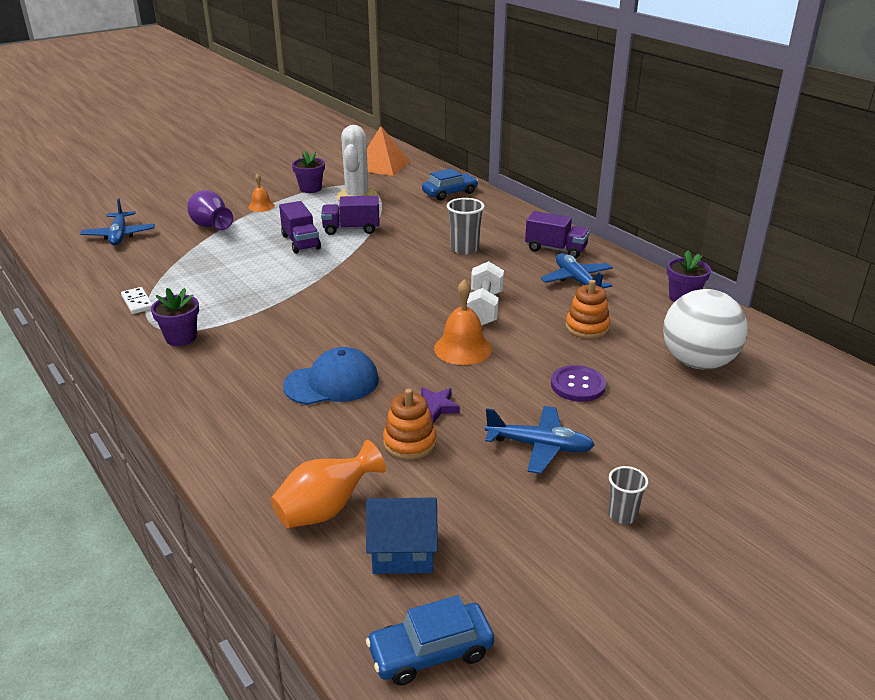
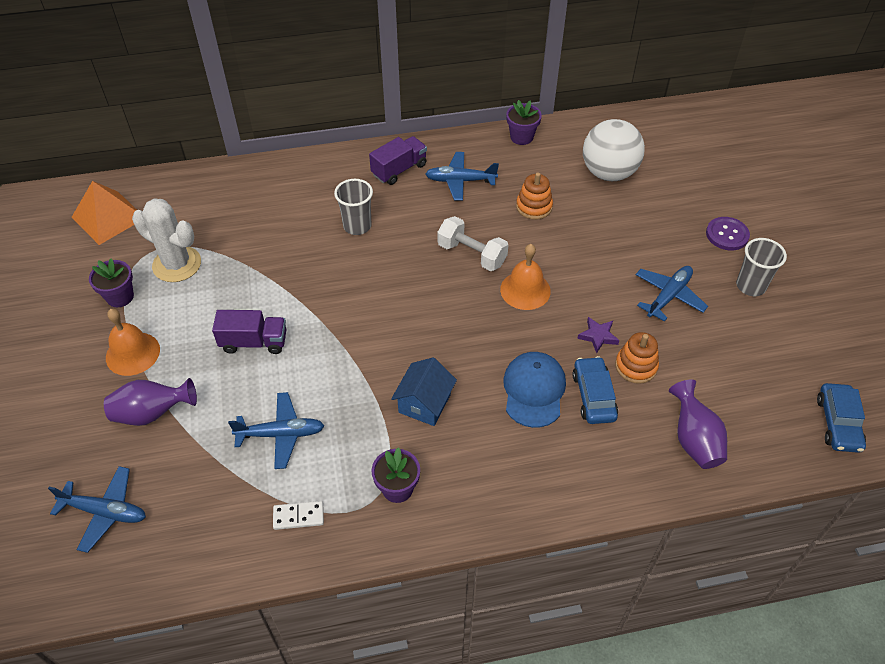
camera: 65 degrees left, 20 degrees up
(215, 275) = (281, 434): none -> blue plane
(261, 206) = (132, 353): orange bell -> orange bell, size x1.66
(326, 509) = (694, 439): orange vase -> purple vase
(351, 229) = (254, 293): purple truck -> none
(403, 552) = (750, 409): blue house -> blue house (424, 403)
(450, 193) = (228, 191): blue car -> blue car (593, 396)
(578, 385) = (607, 246): purple button -> purple button (727, 235)
(622, 515) = (750, 286): grey cup -> grey cup, size x1.56

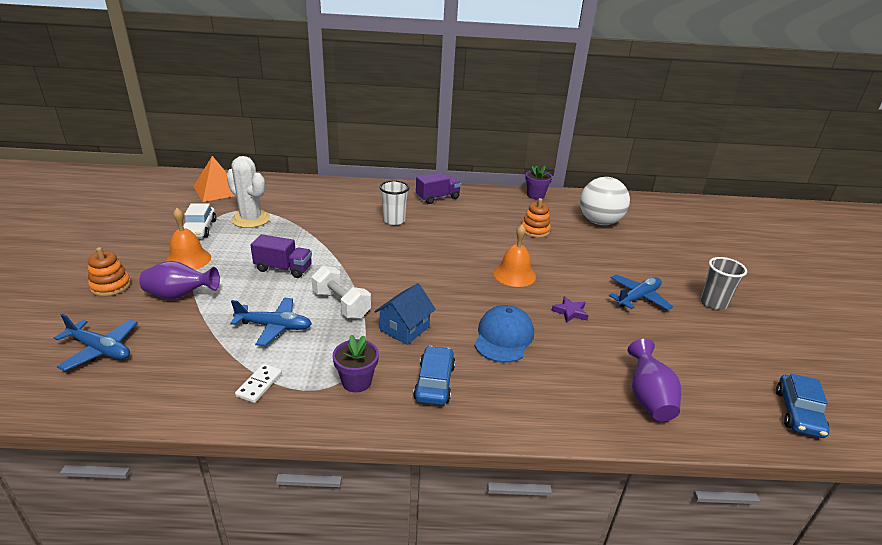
camera: 10 degrees right, 20 degrees down
(120, 297) = (199, 229): purple flower pot -> white car
(298, 516) = (259, 384): white domino -> white domino turned 75 degrees counterclockwise
(357, 226) = (394, 220): grey cup -> white cup
(460, 181) = (481, 209): blue plane -> none
(472, 254) = (477, 248): white dumbbell -> white dumbbell (341, 304)
(593, 396) = (557, 350): blue car -> blue car (434, 382)
(636, 366) = (600, 337): orange stacking toy -> orange stacking toy (111, 286)
(727, 235) = (694, 269): purple button -> none

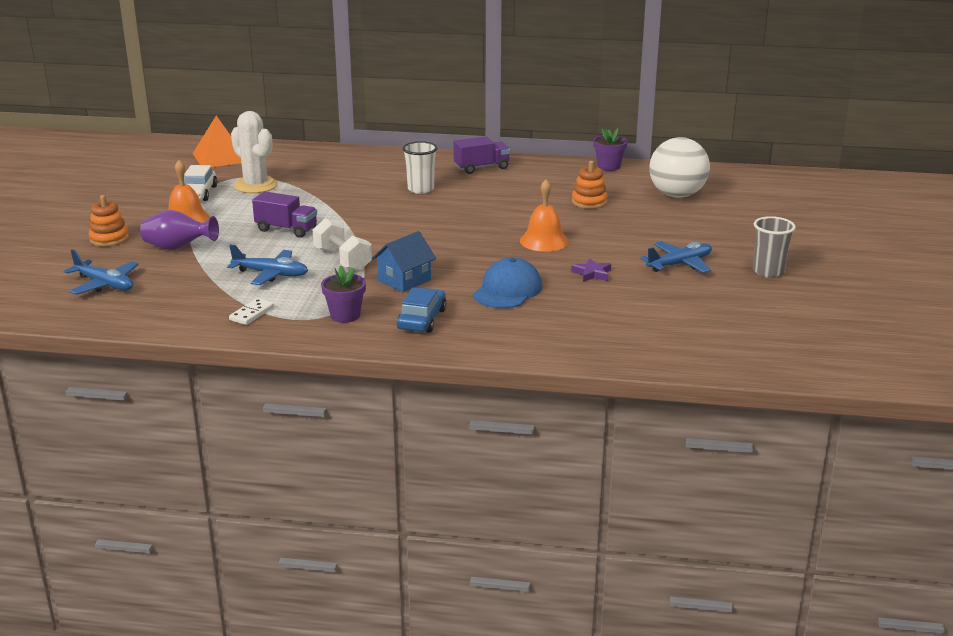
camera: 10 degrees right, 5 degrees down
(648, 398) = (638, 339): purple vase -> none
(798, 413) = (794, 356): blue car -> none

